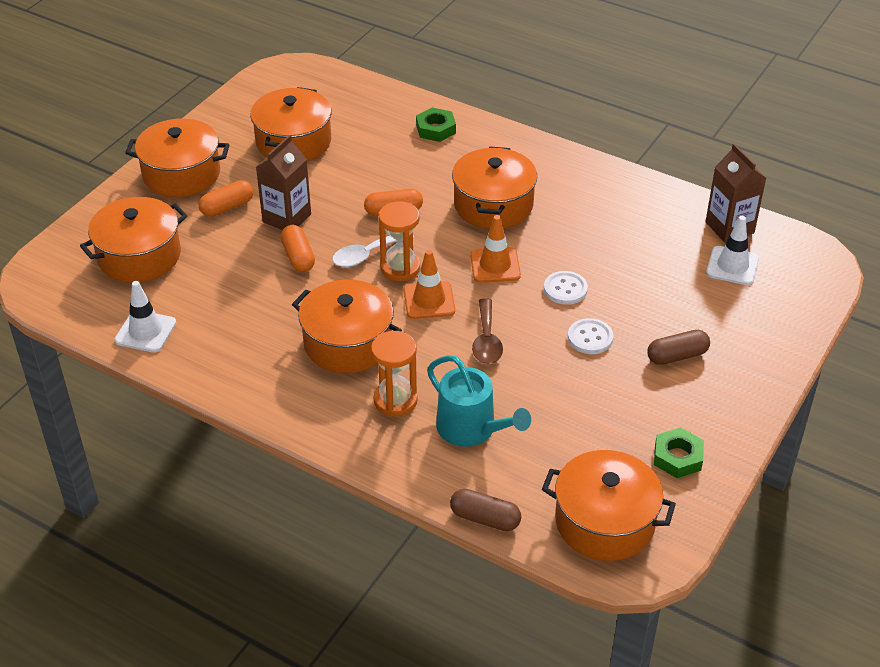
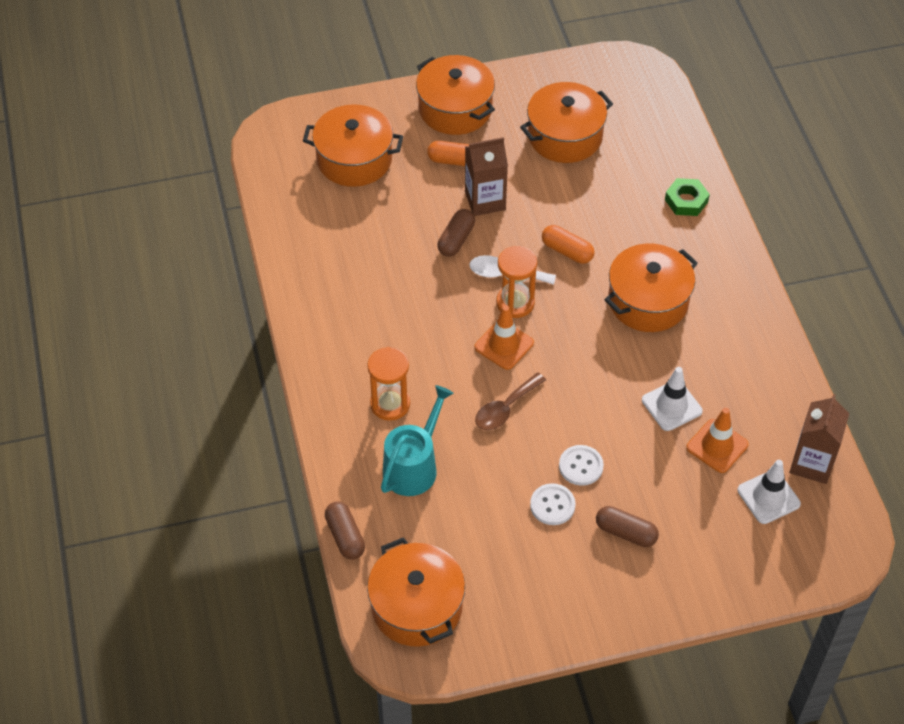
camera: 45 degrees right, 10 degrees up
(145, 332) = (295, 224): white traffic cone -> white traffic cone (671, 406)
(298, 257) = (456, 240): orange capsule -> brown capsule
(348, 343) = (410, 335): orange pot -> none
(471, 429) = (413, 466): turquoise watering can -> turquoise watering can turned 150 degrees counterclockwise
(495, 265) = (585, 353): orange traffic cone -> orange traffic cone (717, 446)
(565, 289) = (612, 413): white button -> white button (552, 505)
(677, 457) = (524, 606): green nut -> none

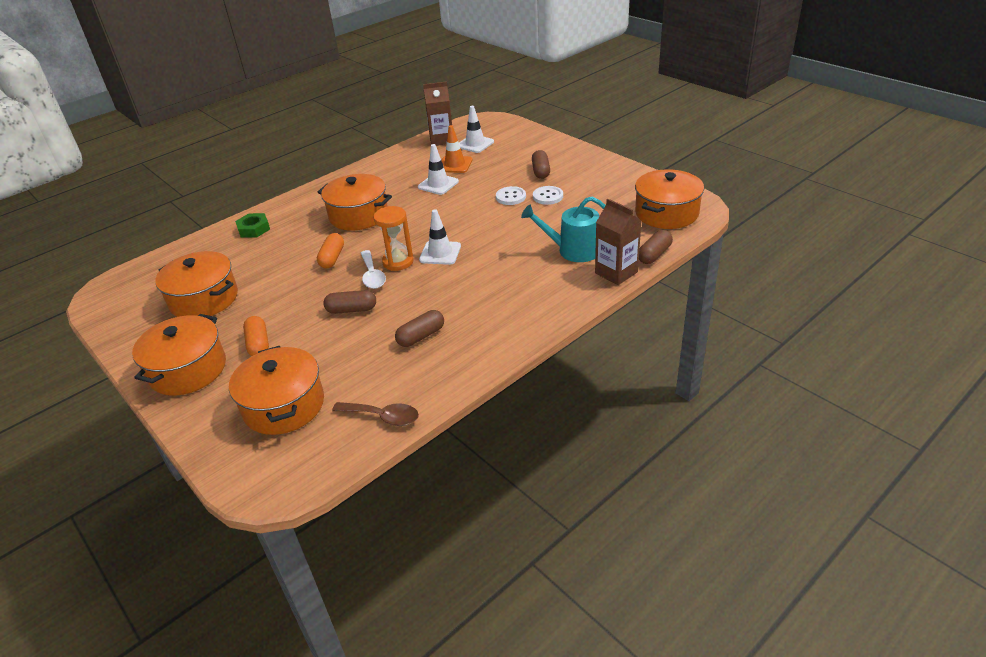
camera: 115 degrees left, 15 degrees down
(371, 277) = (421, 336): none -> brown capsule
(390, 404) = (534, 279): orange hourglass -> none
(485, 200) = (299, 311): brown carton -> brown carton (616, 272)
(504, 345) = (440, 253): orange traffic cone -> white traffic cone
(505, 408) = (493, 234): brown spoon -> brown spoon (383, 417)

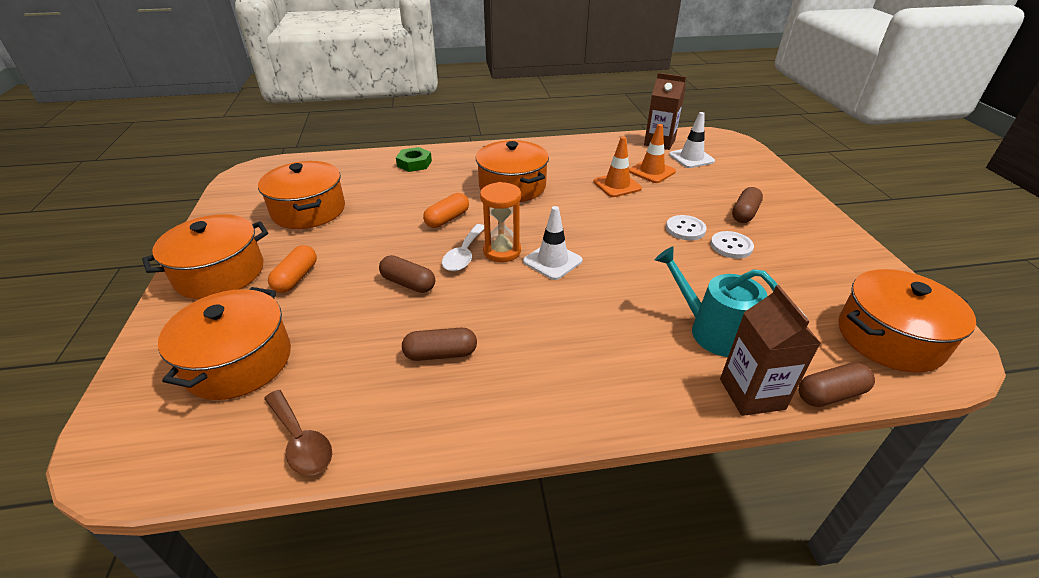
camera: 30 degrees right, 0 degrees up
(438, 184) = (617, 185): white traffic cone -> orange traffic cone

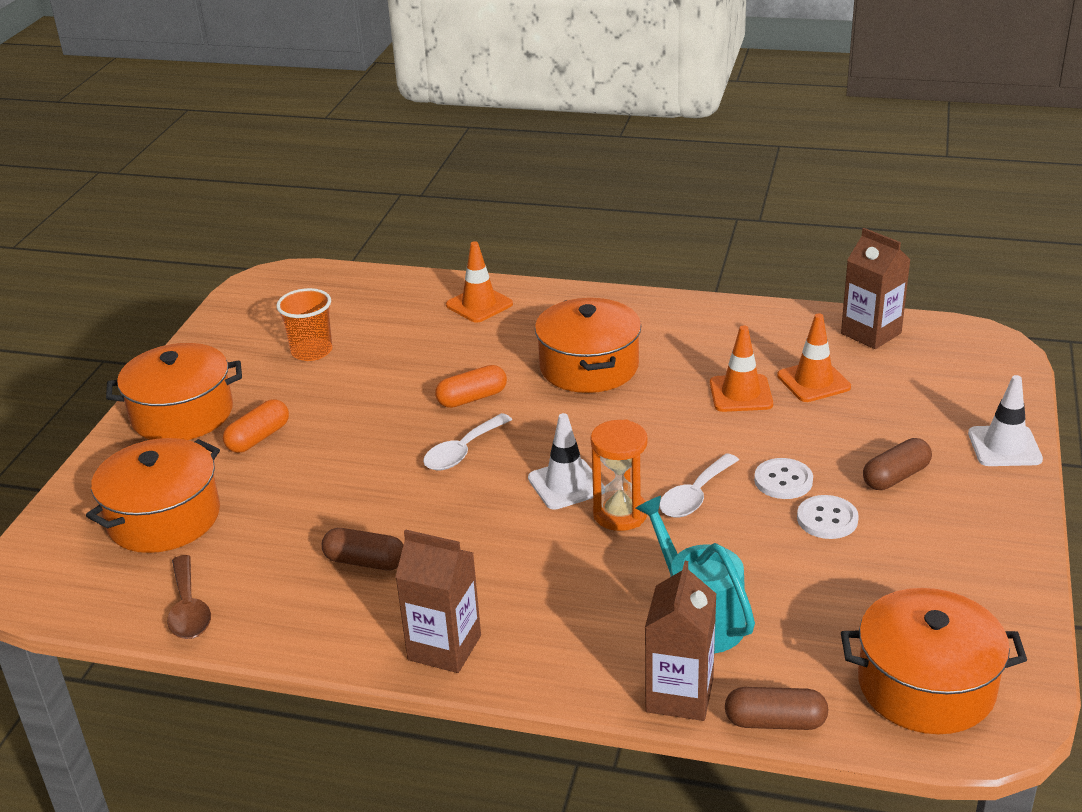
camera: 25 degrees right, 5 degrees down
(309, 210) = (312, 351): orange pot -> orange cup
(408, 283) = (376, 473): brown capsule -> none
(414, 163) = (479, 304): green nut -> orange traffic cone
(502, 251) = (512, 457): orange hourglass -> orange hourglass (620, 514)
(552, 409) = (444, 647): none -> brown carton
(641, 250) = (695, 496): none -> white spoon
(691, 158) = (898, 370): white traffic cone -> white traffic cone (1004, 446)

